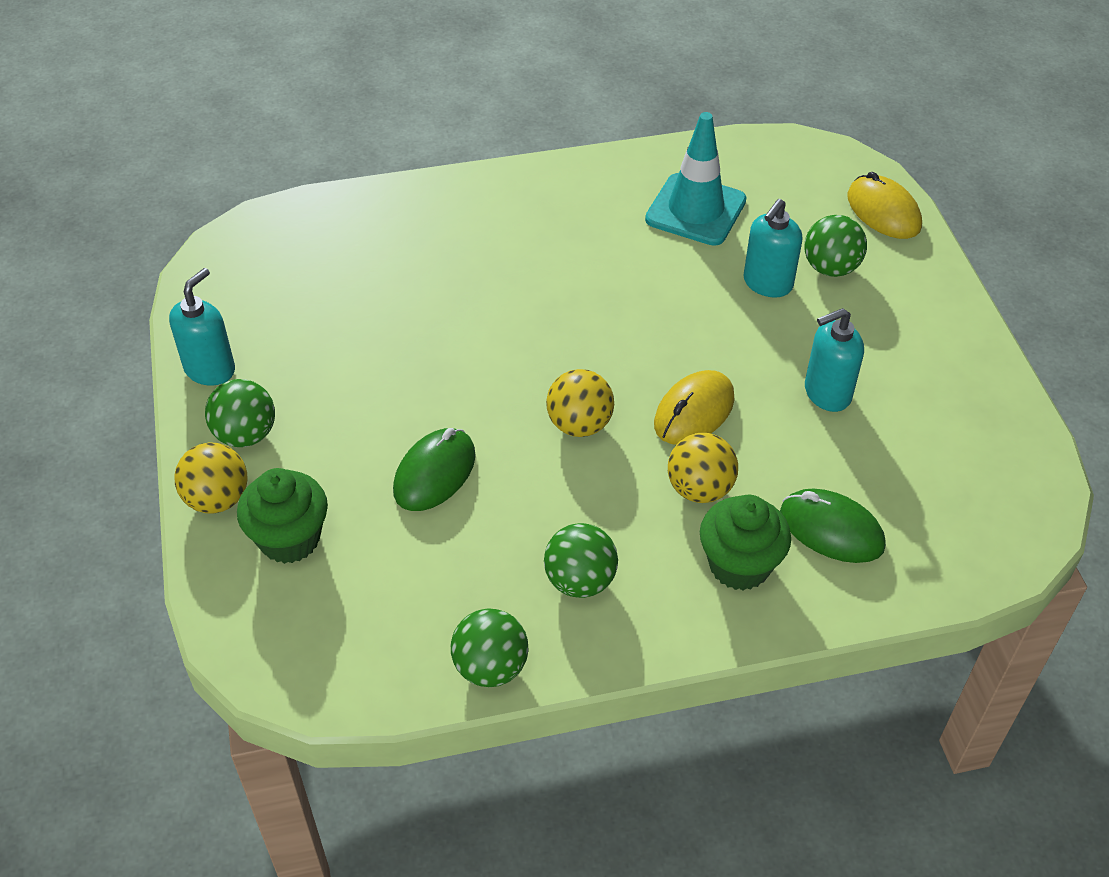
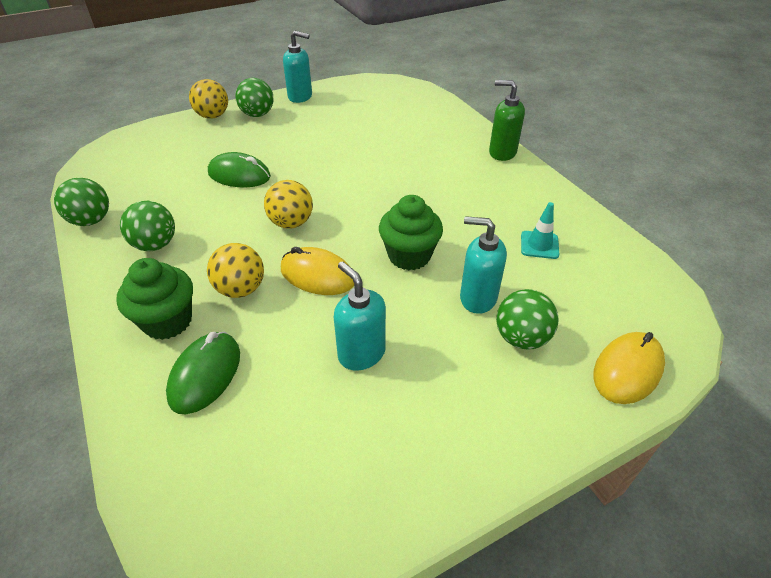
camera: 75 degrees right, 5 degrees down
(289, 539) = (187, 140): green cupcake -> green cupcake (409, 256)
(496, 182) = (502, 152): none -> green soap dispenser
(695, 210) = (539, 245): turquoise traffic cone -> turquoise traffic cone, size x0.52

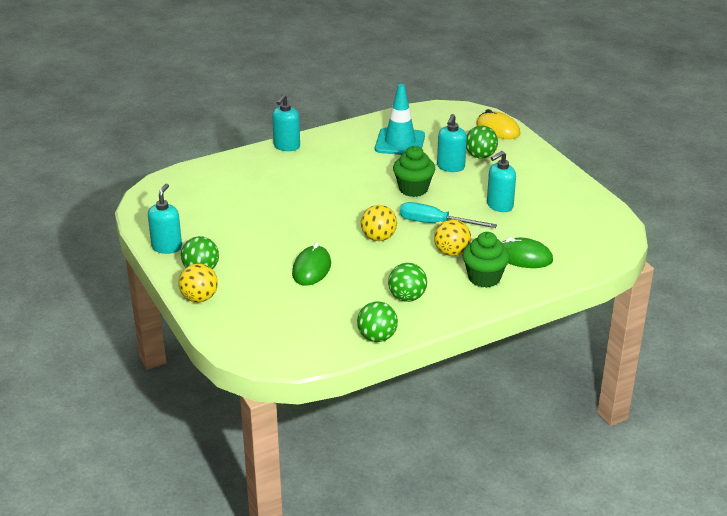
camera: 90 degrees left, 10 degrees down
(317, 275) = (435, 223): yellow mouse -> turquoise screwdriver
(502, 152) = (286, 146): green soap dispenser -> turquoise soap dispenser
(539, 245) = (400, 142): turquoise traffic cone -> turquoise traffic cone, size x1.91

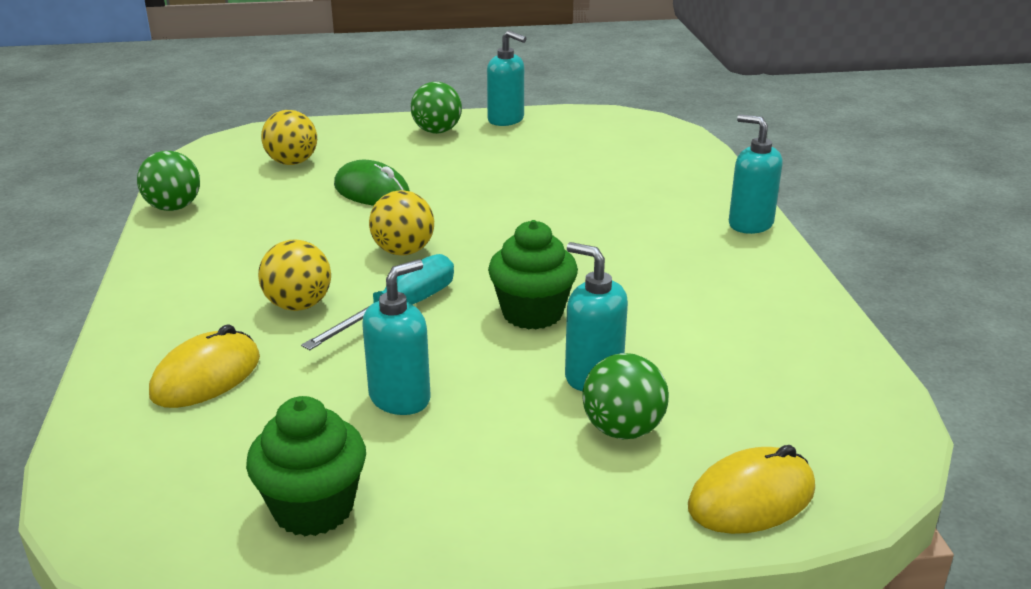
camera: 110 degrees right, 5 degrees down
(199, 298) = (379, 125): yellow ball -> yellow ball (292, 162)
(400, 142) = (726, 337): turquoise traffic cone -> none
(407, 297) = (229, 243): green ball -> none
(484, 278) = (197, 318): green cupcake -> green cupcake (313, 508)
(499, 205) = (400, 398): turquoise soap dispenser -> turquoise soap dispenser turned 60 degrees clockwise
(524, 257) = (206, 376): green mouse -> yellow mouse

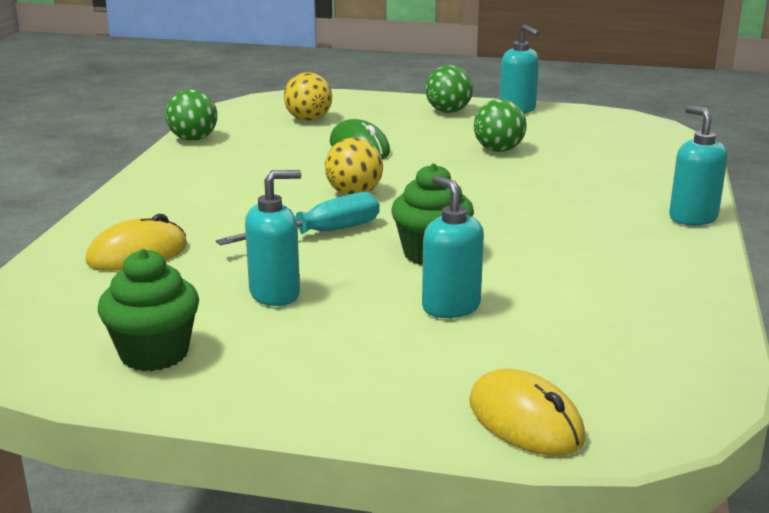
camera: 20 degrees right, 5 degrees down
(298, 305) = (241, 218): yellow ball -> none
(623, 430) = (447, 350): green ball -> green ball (498, 150)
(751, 498) = (525, 421): yellow mouse -> yellow mouse turned 60 degrees clockwise

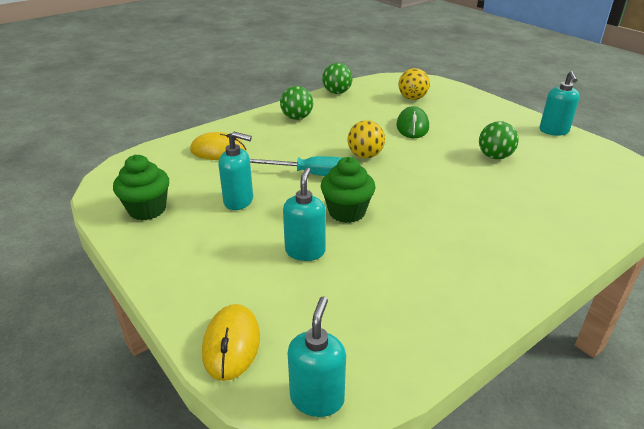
camera: 40 degrees right, 10 degrees up
(448, 111) = (504, 118): green ball -> green ball (297, 118)
(692, 218) = (554, 261): turquoise soap dispenser -> turquoise soap dispenser (317, 398)

